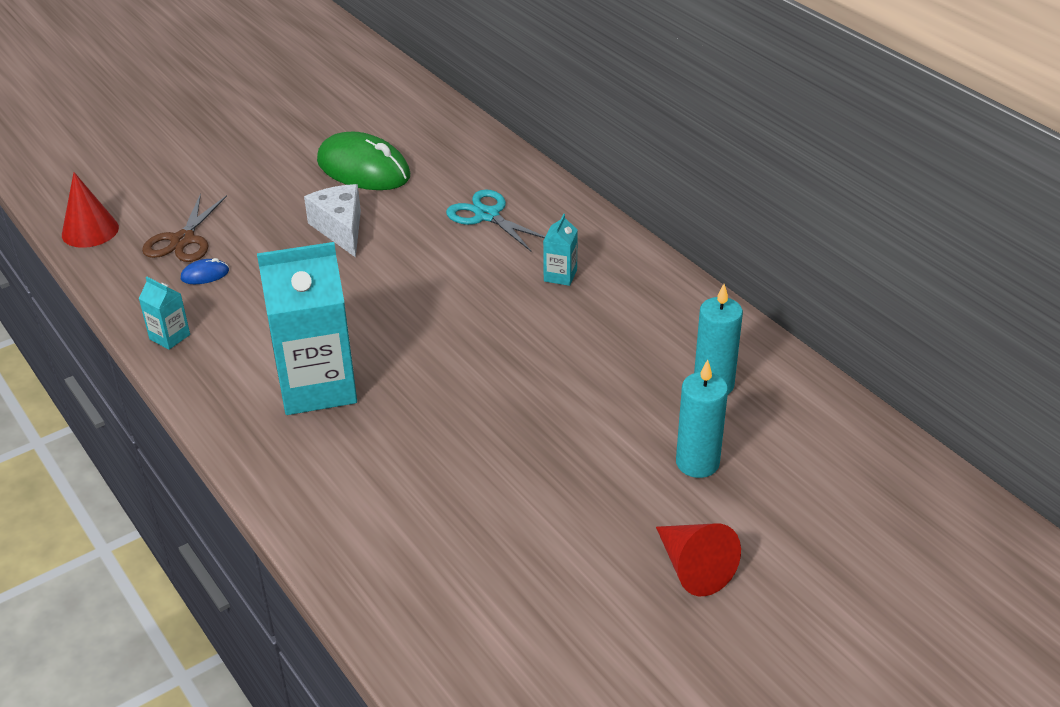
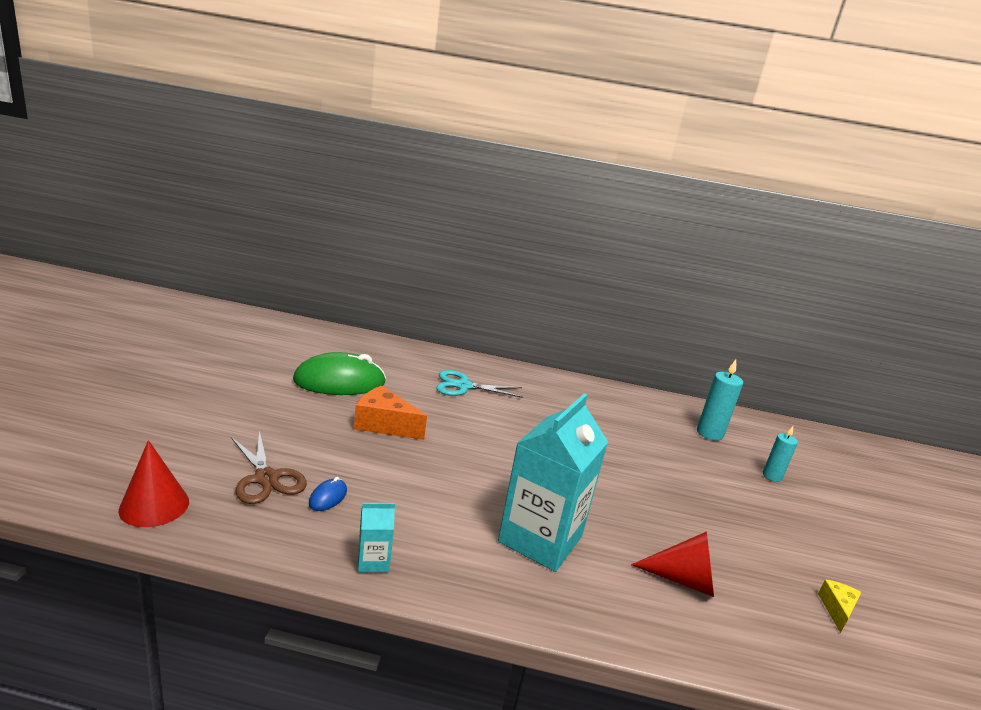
camera: 50 degrees left, 15 degrees down
(340, 229) = (384, 425): white cheese -> orange cheese
(492, 589) = (836, 609): none -> yellow cheese
(560, 275) = (555, 406): turquoise carton -> none
(693, 568) = (864, 532): red cone -> red cone (683, 579)
(697, 463) = (772, 476): turquoise candle -> turquoise candle, size x0.65

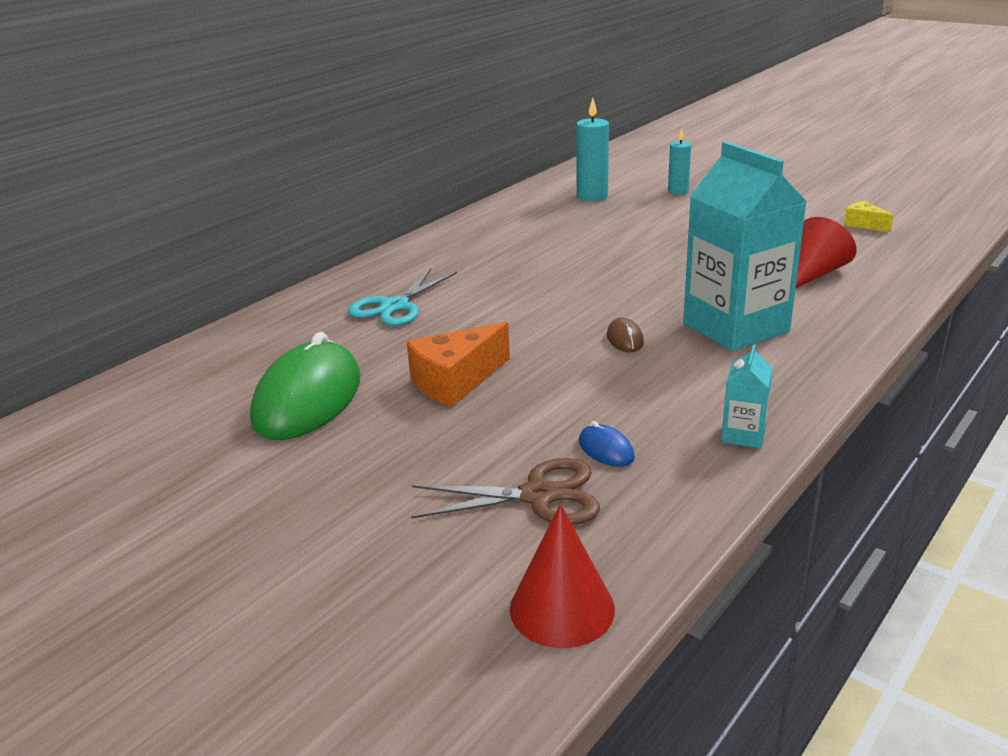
camera: 55 degrees left, 5 degrees up
(482, 484) = (625, 339): none -> brown mouse

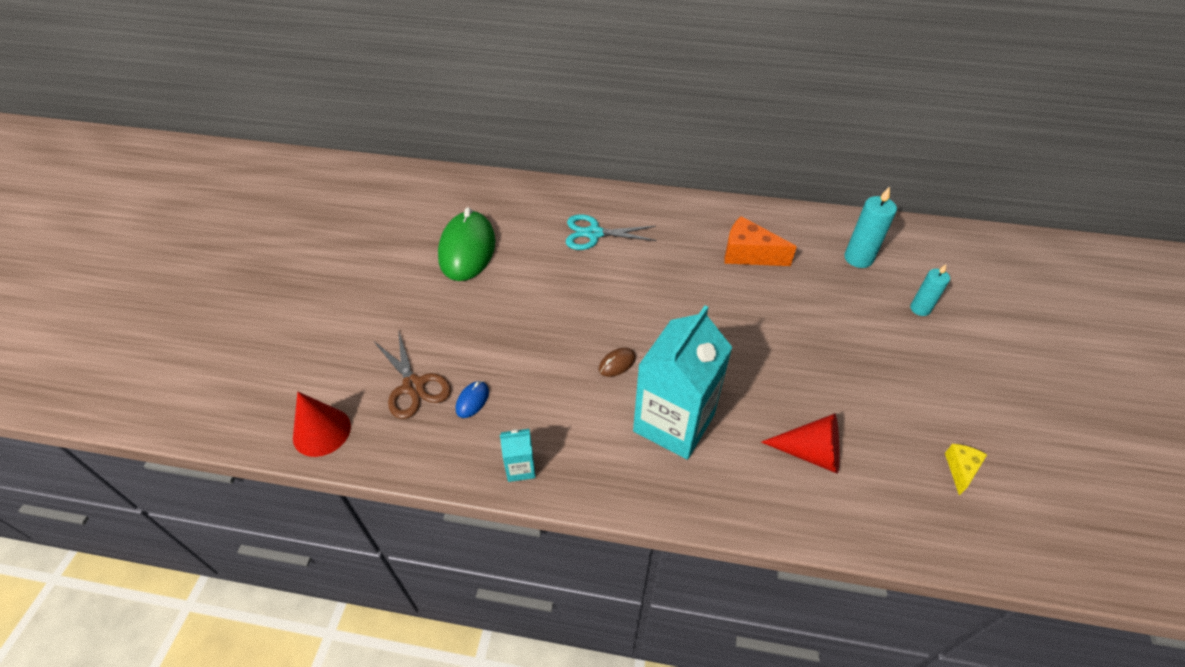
camera: 60 degrees right, 20 degrees up
(308, 399) = (467, 249): green mouse -> green mouse turned 75 degrees counterclockwise
(456, 381) = (516, 301): orange cheese -> orange cheese (748, 254)

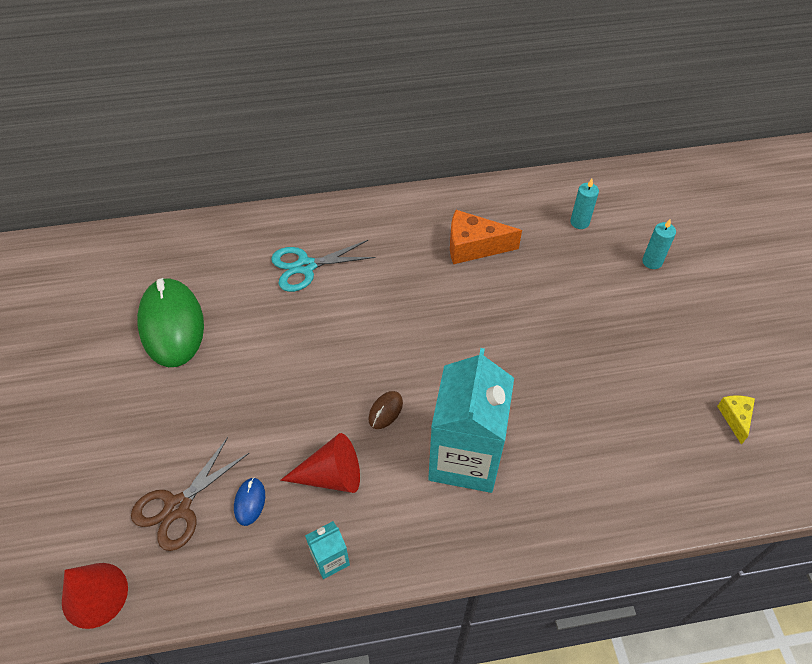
camera: 20 degrees left, 5 degrees up
(413, 386) = (178, 507): brown scissors -> brown scissors turned 90 degrees clockwise
(810, 453) = (602, 446): red cone -> red cone (331, 475)
(858, 258) = (579, 222): turquoise candle -> turquoise candle, size x0.65

